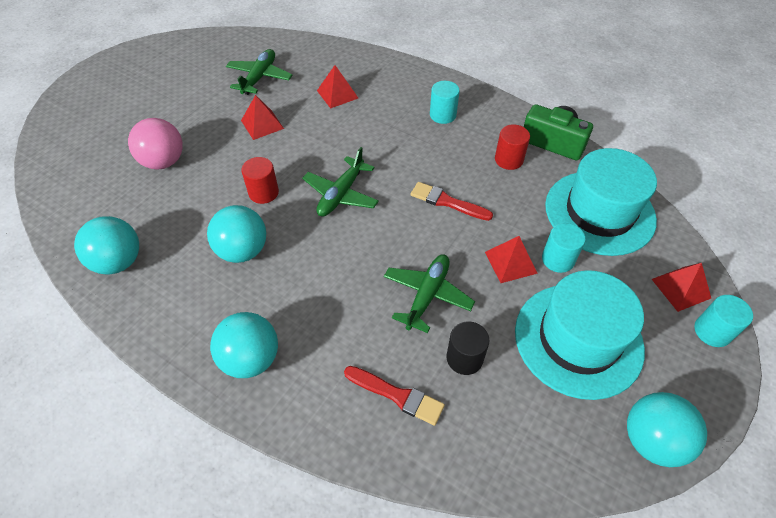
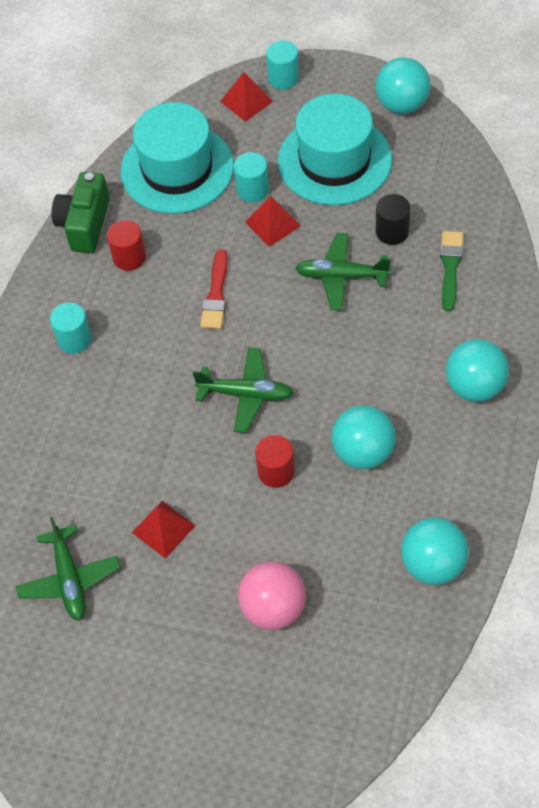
camera: 105 degrees left, 5 degrees up
(259, 77) = (69, 579): green plane -> green plane turned 105 degrees counterclockwise
(337, 94) = (73, 467): red pyramid -> none
(397, 395) = (450, 267): red brush -> green brush

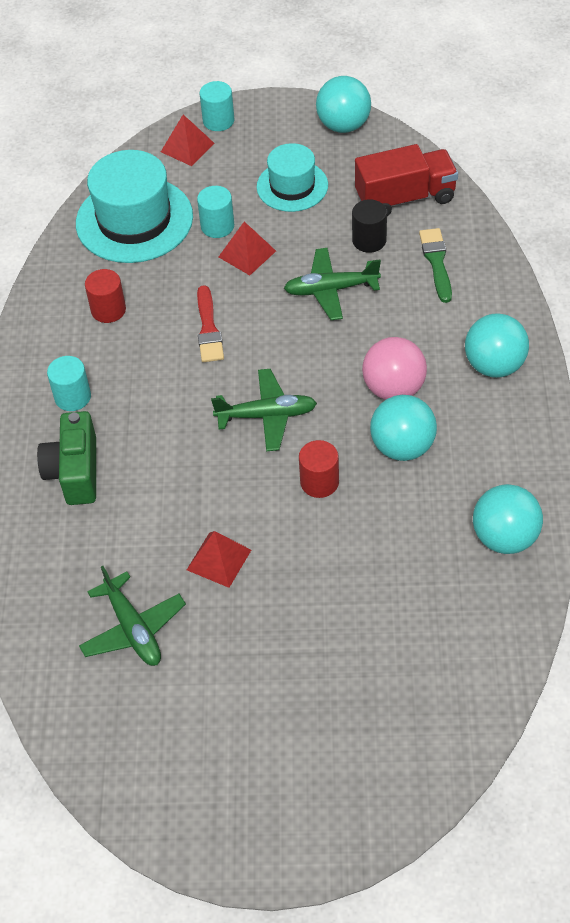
camera: 15 degrees left, 5 degrees down
(84, 224) = (52, 287): green camera -> green camera (75, 472)
(273, 608) = (356, 612): pink ball -> pink ball (394, 389)
(334, 160) = (292, 186): turquoise hat -> turquoise hat, size x0.62
(439, 193) = (405, 198): none -> red truck

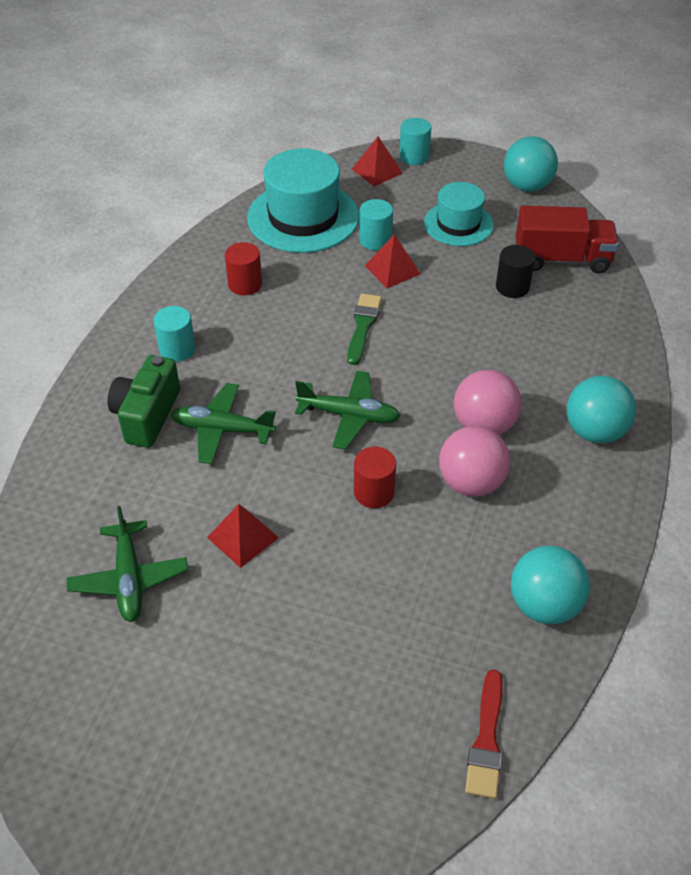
camera: 15 degrees right, 5 degrees down
(208, 329) = (328, 324): red brush -> red brush (486, 740)
(331, 290) = (458, 320): green plane -> green plane (222, 429)
(402, 447) = (471, 483): turquoise ball -> pink ball
(436, 262) = (571, 322): green brush -> green brush (363, 326)

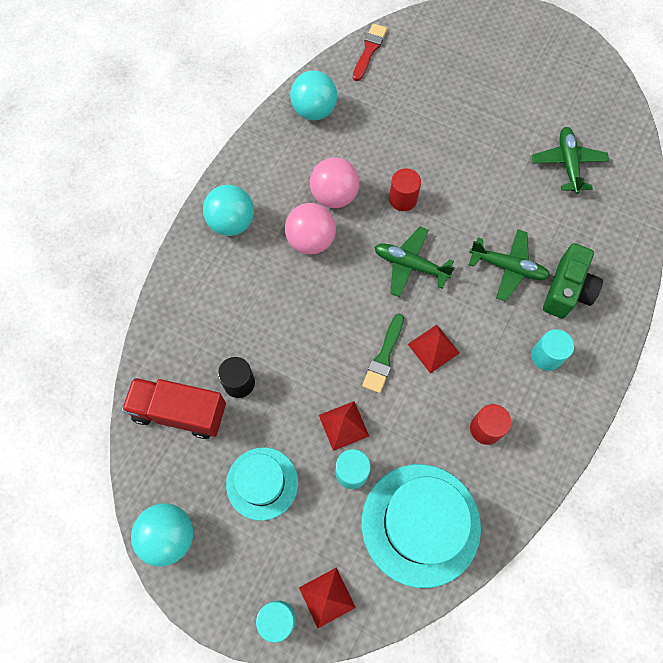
camera: 170 degrees left, 20 degrees up
(243, 537) = (494, 180): red pyramid -> red pyramid (433, 348)

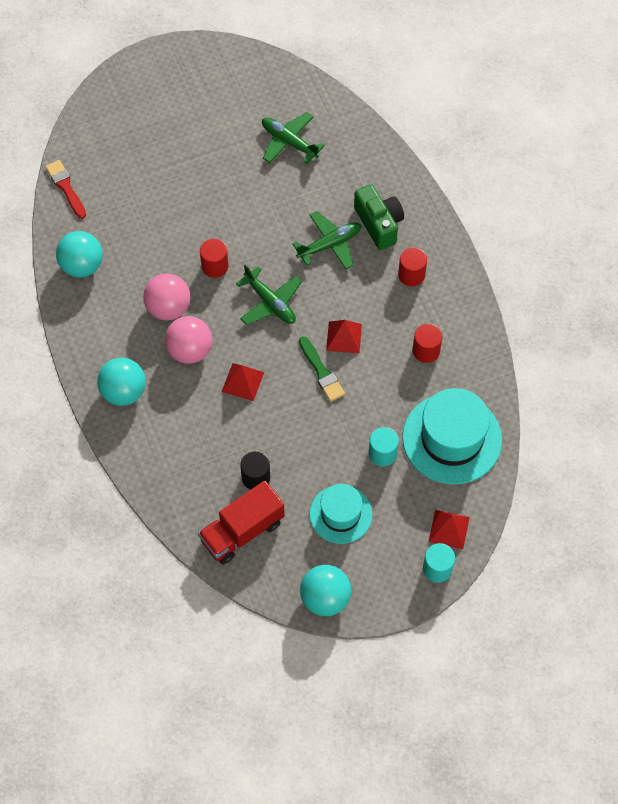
camera: 50 degrees left, 5 degrees down
(344, 425) = (346, 434): red pyramid -> red pyramid (243, 381)
(410, 265) = (270, 302): green plane -> green plane turned 105 degrees counterclockwise
(546, 356) = (411, 275): turquoise cylinder -> red cylinder

